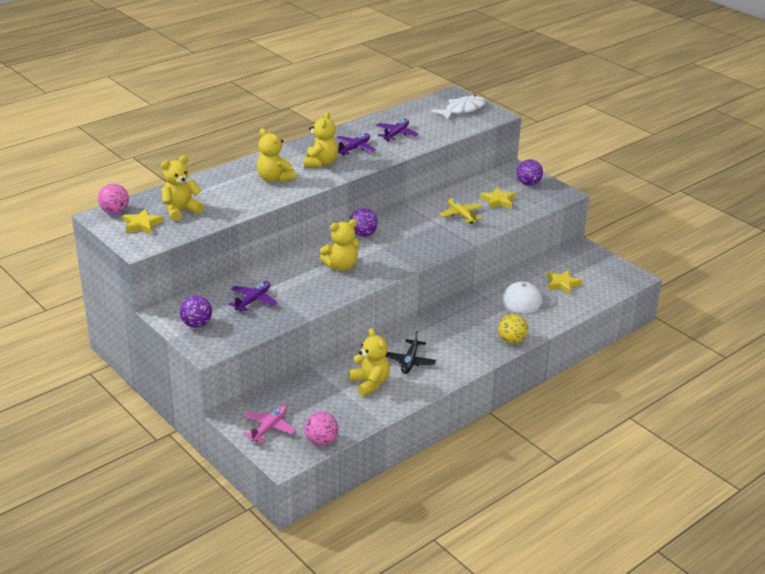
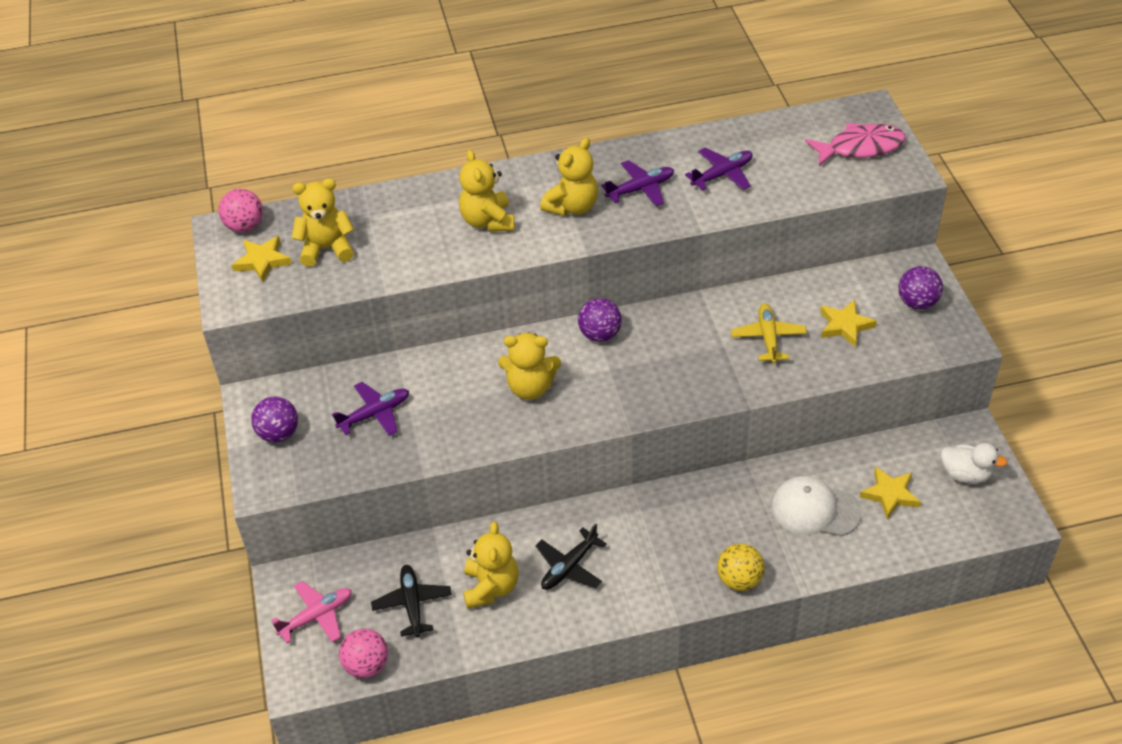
camera: 30 degrees right, 15 degrees up
(327, 404) = (412, 604): none -> black plane
(462, 110) = (860, 147): white fish -> pink fish
(594, 266) = (965, 474): none -> white duck

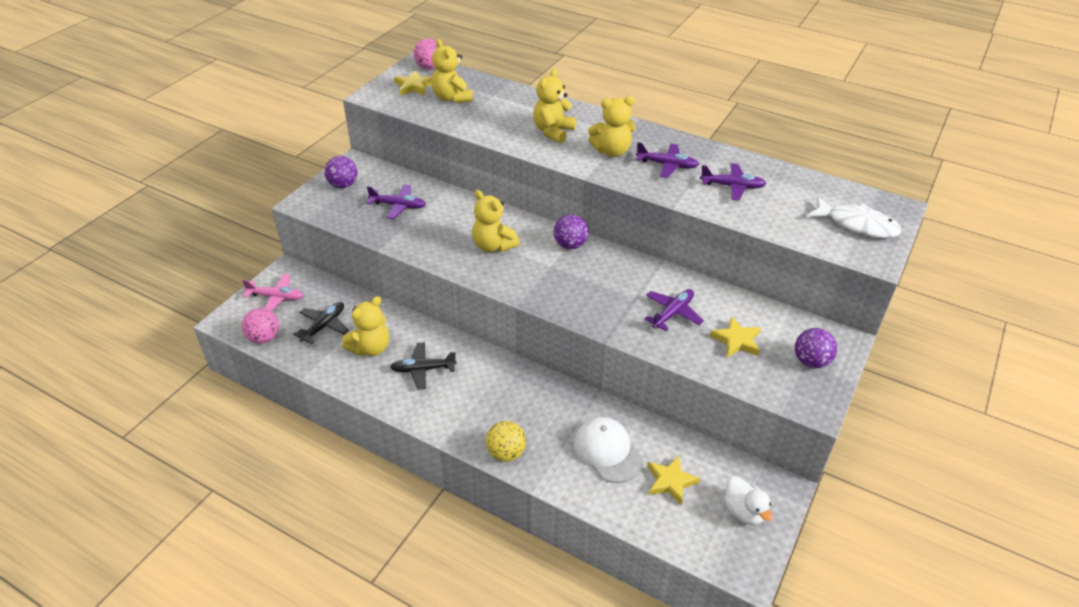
camera: 40 degrees right, 5 degrees down
(327, 248) = (452, 98): yellow teddy bear -> yellow teddy bear turned 150 degrees counterclockwise
(768, 337) = (673, 313): yellow plane -> purple plane
(860, 147) = (857, 225): pink fish -> white fish

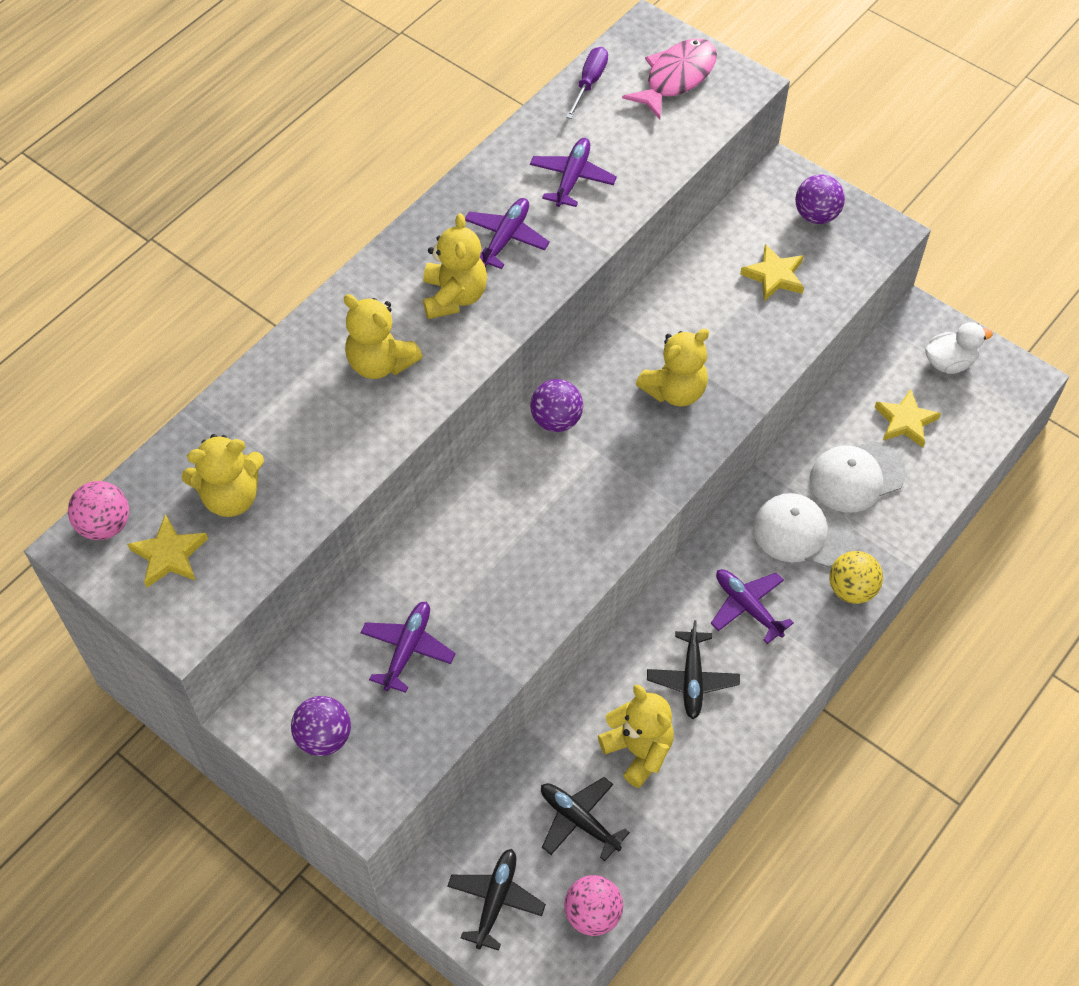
camera: 80 degrees left, 15 degrees up
(276, 297) = (496, 900): pink plane -> black plane
(493, 246) = (540, 520): yellow teddy bear -> yellow teddy bear (675, 391)
(549, 420) = (802, 533): none -> white cap
(673, 313) = (717, 329): purple plane -> purple plane (747, 607)
(825, 186) = (589, 83): none -> purple screwdriver
(857, 225) = (676, 78): white fish -> pink fish

